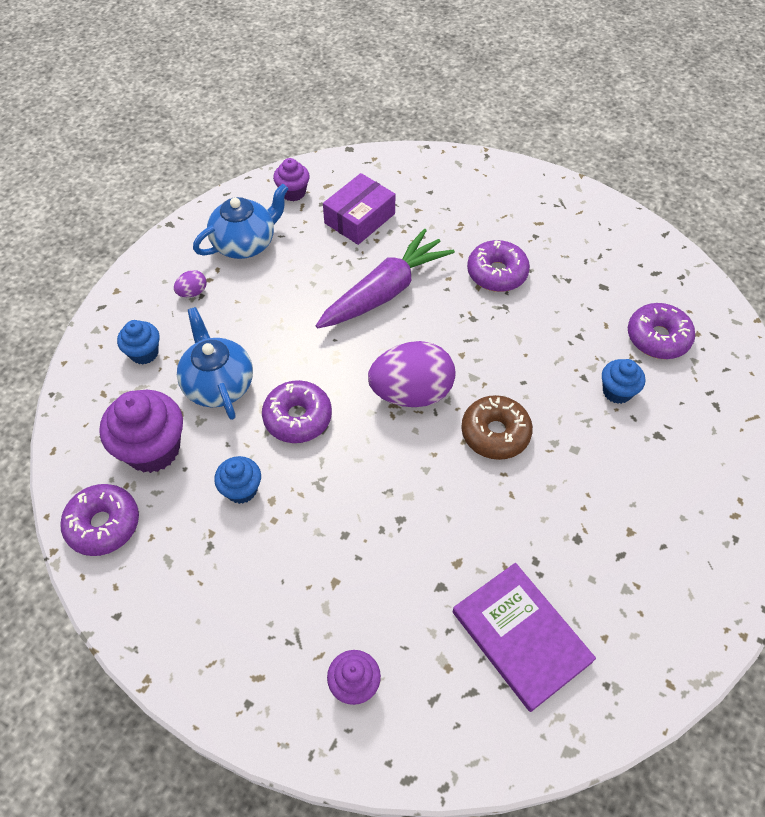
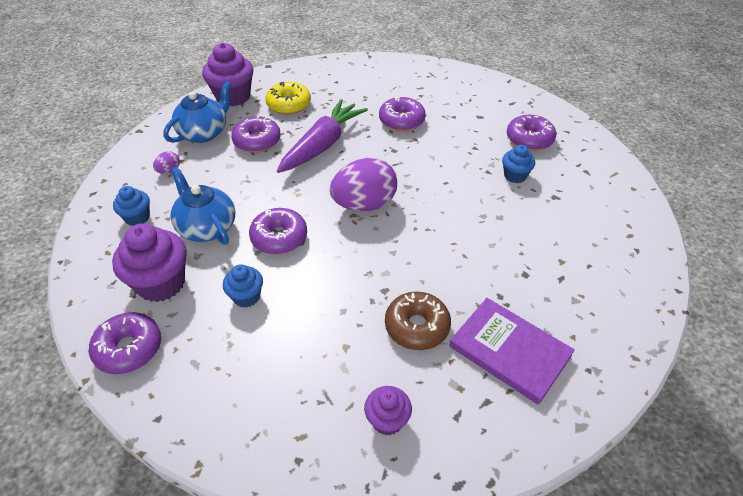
camera: 15 degrees left, 10 degrees down
(293, 192) = (233, 97): purple cupcake -> purple cupcake, size x1.78
(306, 269) = (257, 141): none -> purple donut
(359, 218) = (289, 104): purple box -> yellow donut
(495, 433) = (437, 218): brown donut -> brown donut (417, 327)

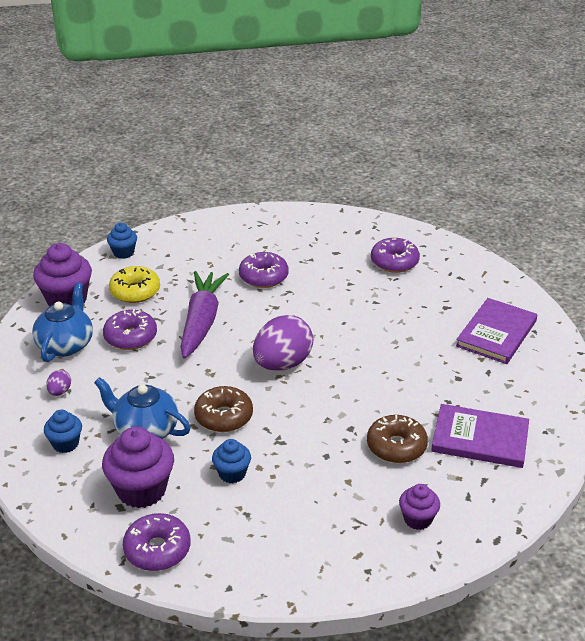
camera: 25 degrees left, 10 degrees down
(279, 237) = (224, 416): purple donut -> brown donut
(515, 176) = (401, 299): blue cupcake -> blue cupcake (123, 253)
(593, 240) = (496, 333): none -> purple book

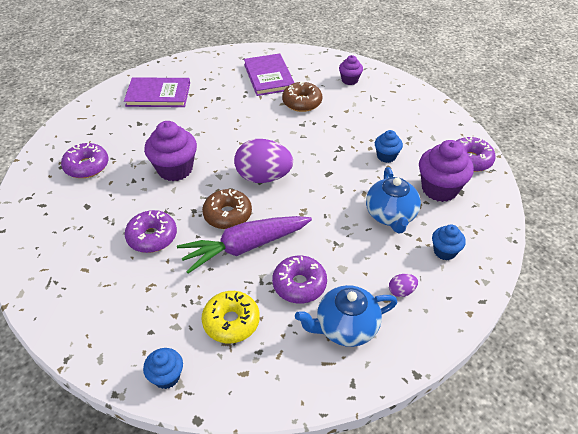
camera: 120 degrees left, 10 degrees up
(67, 300) = (281, 374): purple cupcake -> purple cupcake (175, 169)
(224, 416) = (342, 182): brown donut -> brown donut (227, 215)

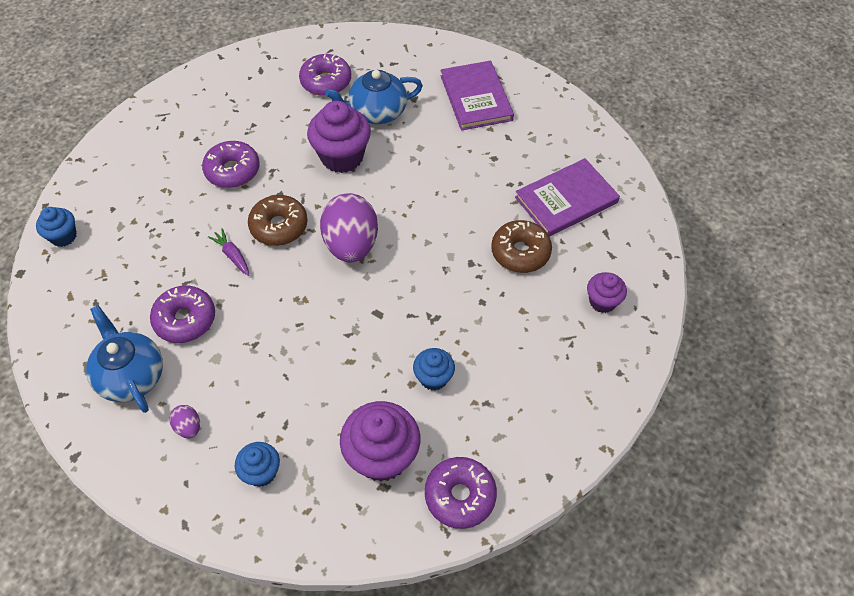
camera: 75 degrees right, 10 degrees up
(231, 322) = (129, 270): yellow donut -> none
(245, 247) = (232, 255): purple carrot -> purple carrot, size x0.42
(391, 215) = (315, 399): blue teapot -> blue teapot (377, 112)

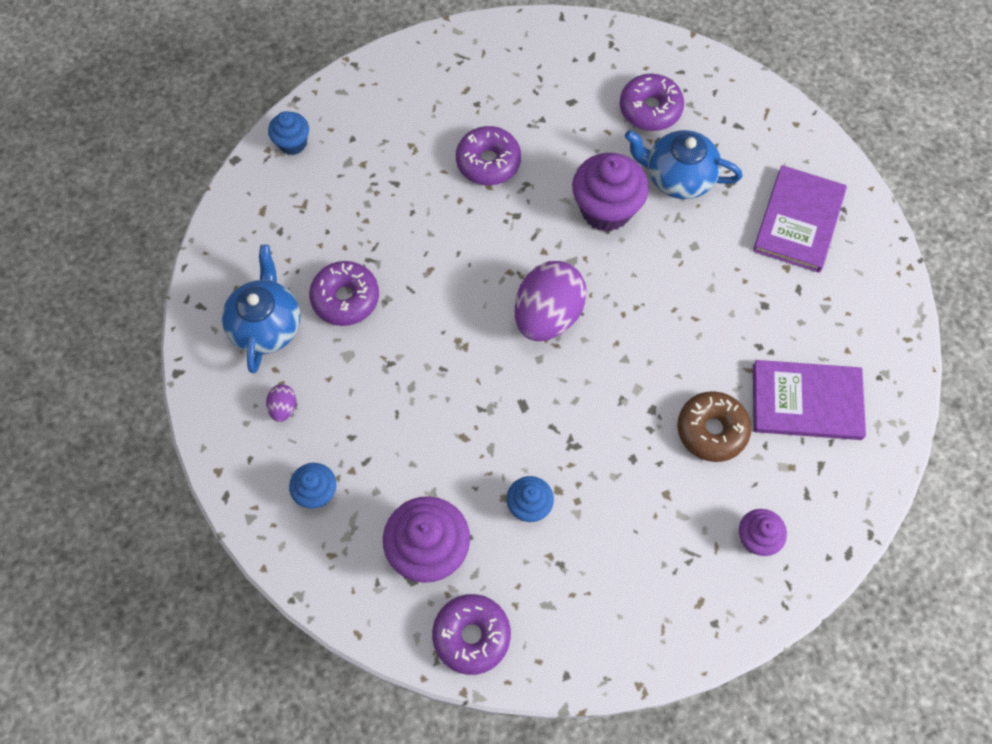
camera: 35 degrees right, 10 degrees up
(232, 255) = (429, 257): purple carrot -> none
(279, 226) = (492, 252): brown donut -> none

